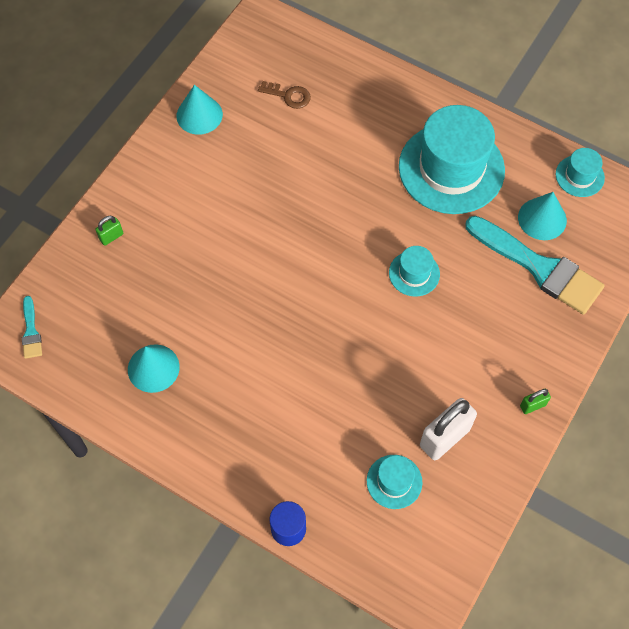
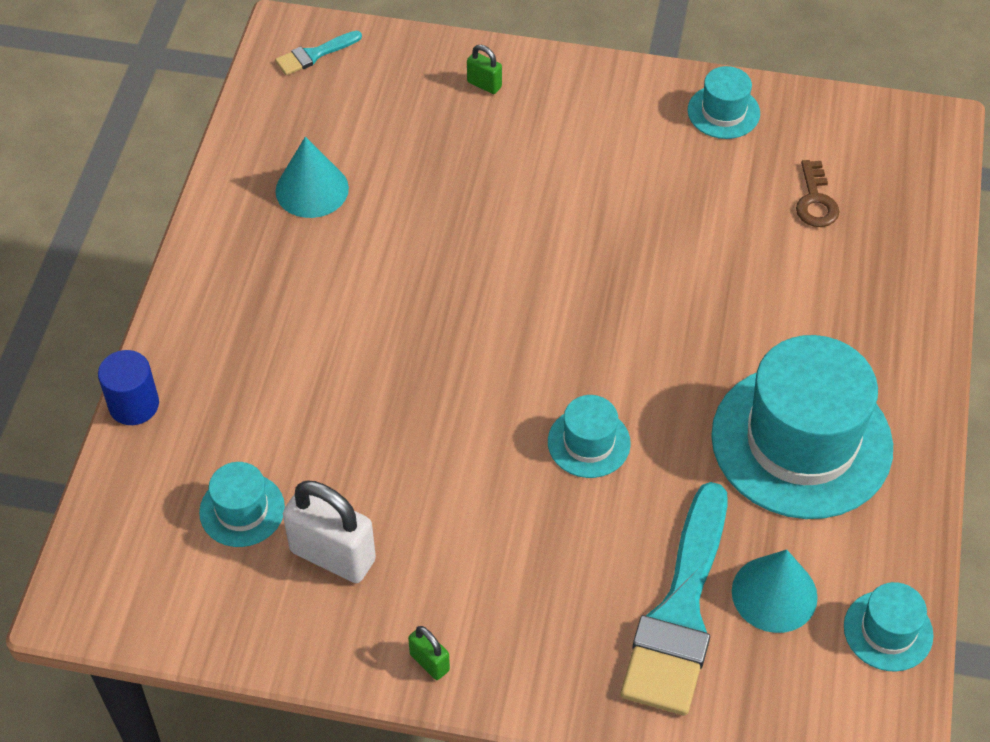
camera: 70 degrees right, 10 degrees down
(199, 115) = (723, 112): turquoise cone -> turquoise hat

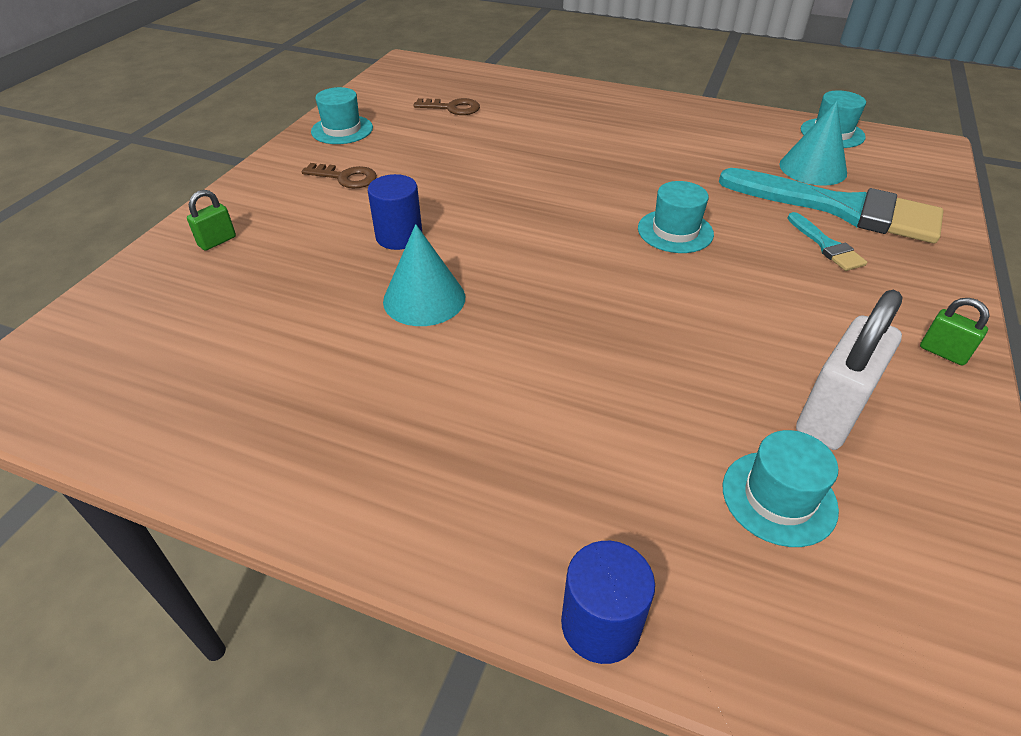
camera: 80 degrees left, 10 degrees down
(312, 189) = (284, 385): turquoise cone -> turquoise cone (424, 299)
(314, 54) = (61, 363): turquoise brush -> turquoise brush (826, 245)
(429, 662) = (943, 353): green padlock -> green padlock turned 75 degrees clockwise
(523, 212) = (399, 237): none -> blue cylinder
(620, 144) = (346, 178): none -> brown key
(801, 441) = (674, 141): turquoise hat -> none

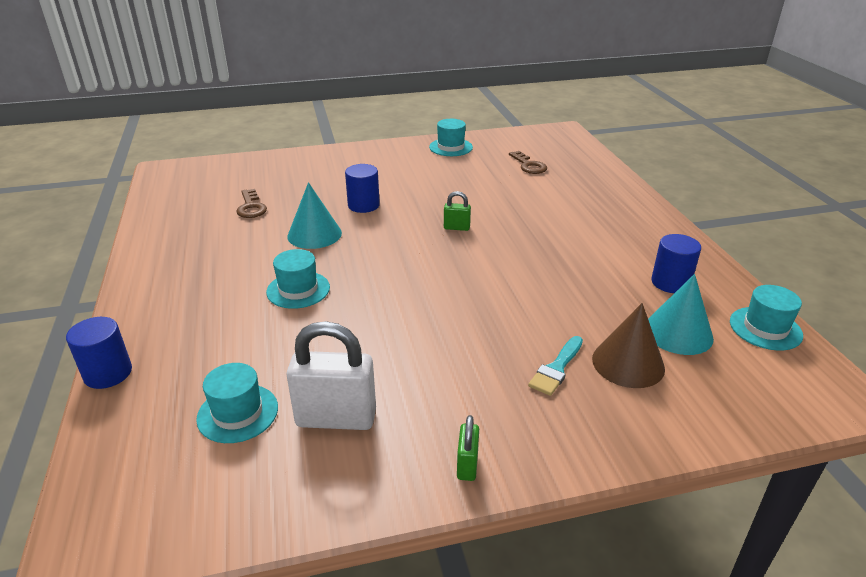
camera: 55 degrees right, 10 degrees down
(217, 241) = (304, 164): green padlock -> green padlock (456, 227)
(346, 178) = (402, 169): brown key -> brown key (251, 207)
(675, 231) = (487, 293): turquoise hat -> turquoise hat (298, 290)
(738, 138) = (670, 283): none -> blue cylinder
(840, 208) = (628, 363): turquoise brush -> brown cone

